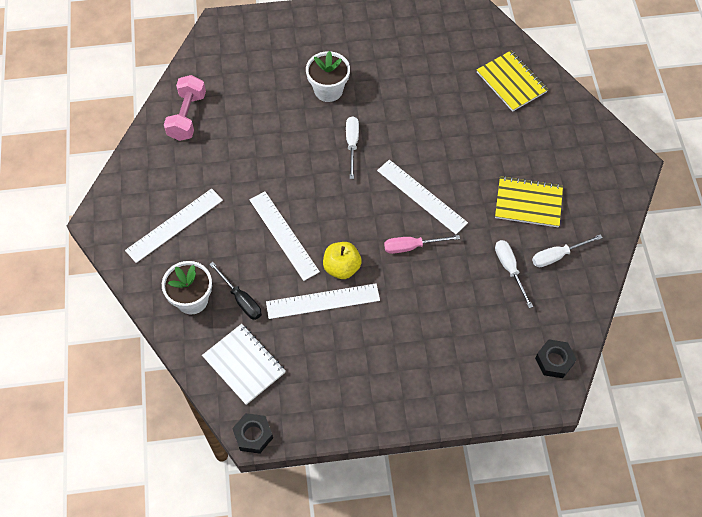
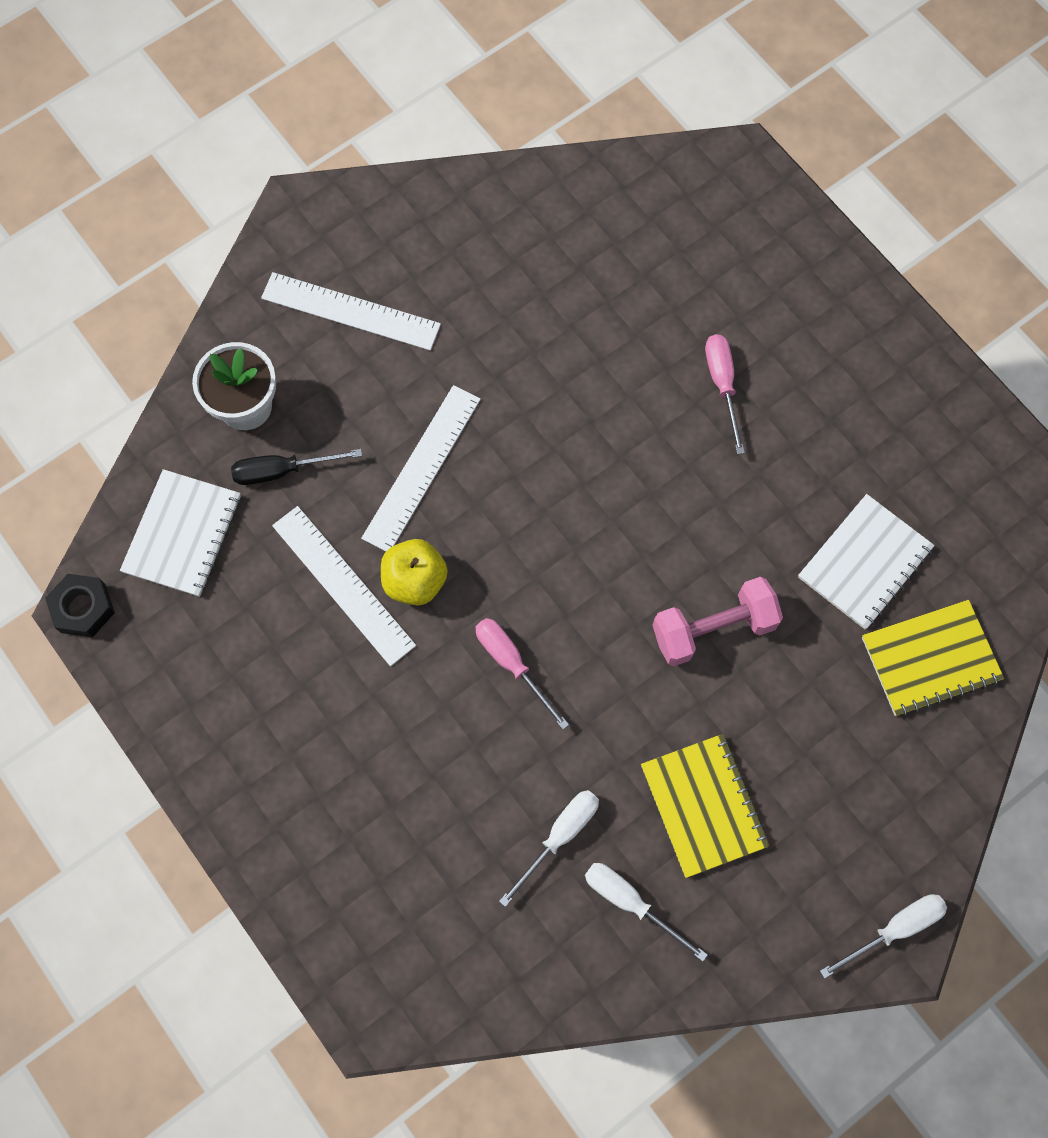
camera: 60 degrees right, 10 degrees up
(187, 116) = (543, 217): pink dumbbell -> pink dumbbell (713, 629)
(241, 299) = (282, 470): black screwdriver -> black screwdriver turned 60 degrees clockwise
(328, 90) = (722, 385): white flower pot -> pink screwdriver
(352, 144) = (643, 475): white screwdriver -> white screwdriver (894, 929)
(421, 196) = (612, 631): white ruler -> none
(451, 82) = (864, 563): none -> white notebook
(511, 82) = (930, 659): yellow notebook -> yellow notebook turned 45 degrees clockwise
(554, 361) = (433, 988): black nut -> none

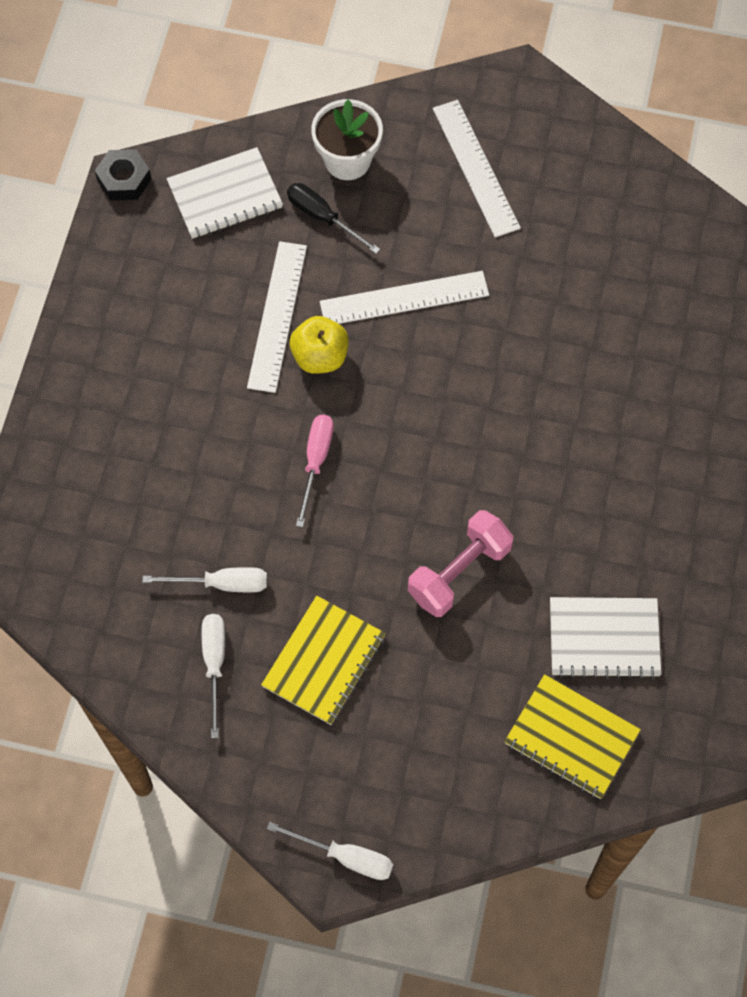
camera: 50 degrees right, 5 degrees down
(713, 629) = (459, 572): pink dumbbell -> pink dumbbell turned 75 degrees counterclockwise
(722, 385) = (651, 441): pink screwdriver -> none

